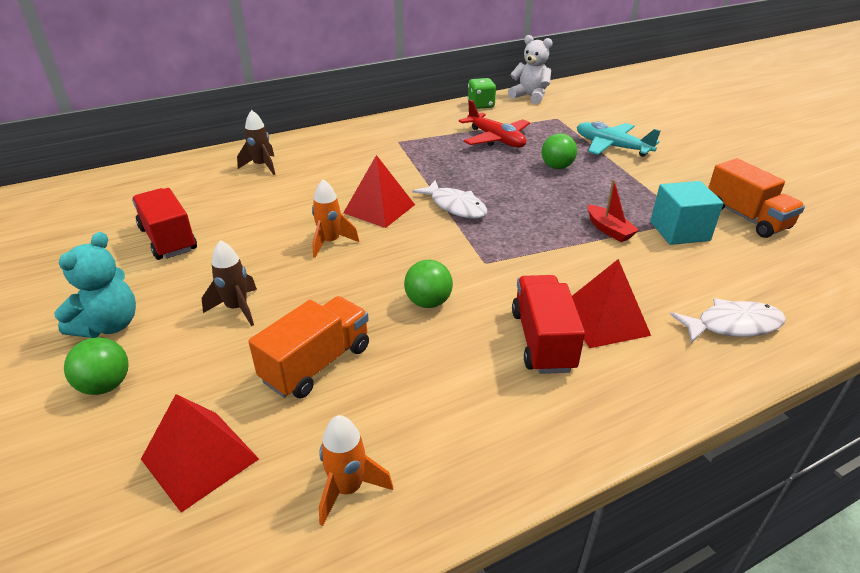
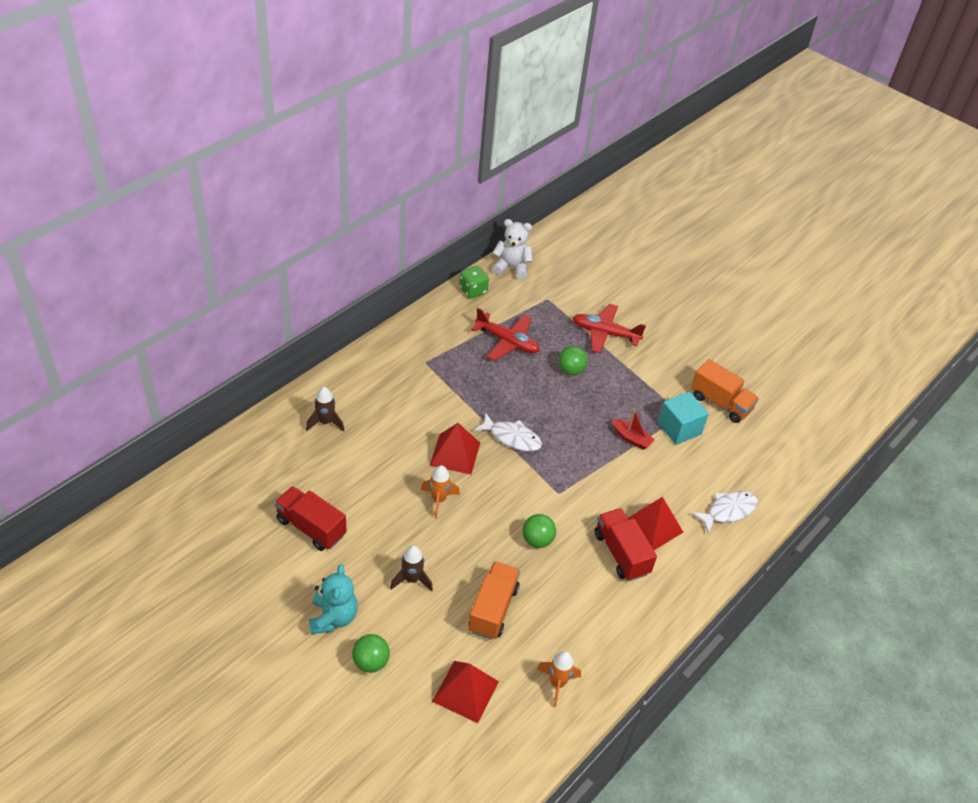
camera: 25 degrees left, 10 degrees up
(612, 147) = (605, 333): turquoise plane -> red plane

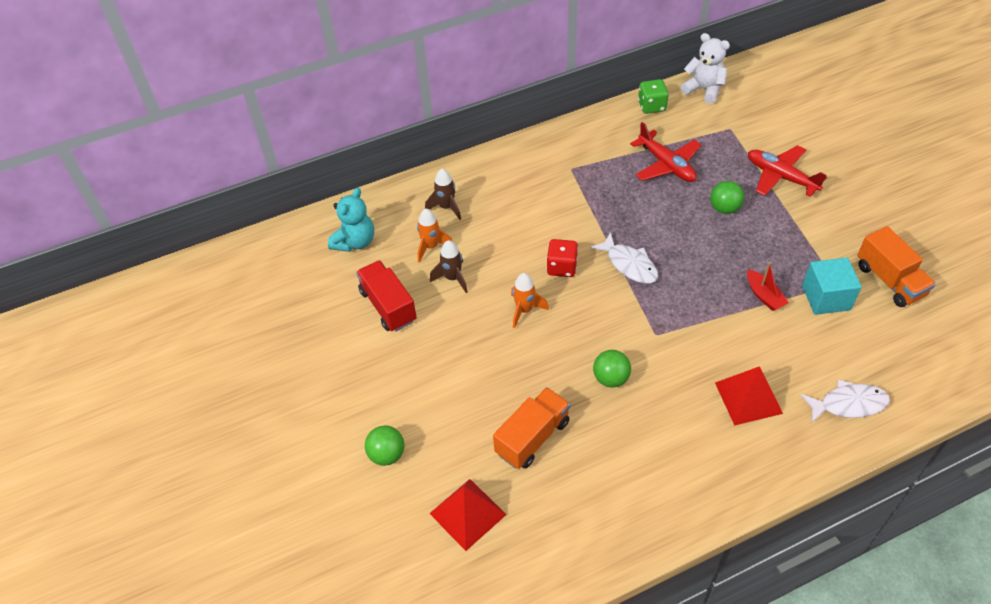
camera: 30 degrees right, 5 degrees up
(333, 617) = (370, 399): turquoise teddy bear -> turquoise teddy bear (355, 242)
(412, 579) = (463, 383): brown rocket -> brown rocket (452, 278)
(455, 454) = (562, 267): red pyramid -> red dice
(557, 683) = (567, 537): orange rocket -> orange rocket (431, 247)
(621, 553) = (699, 417): red truck -> none

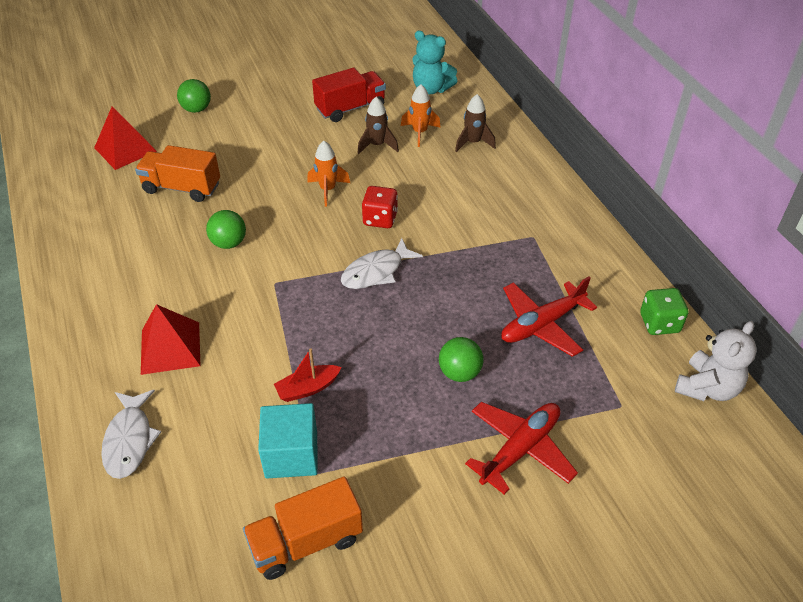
camera: 90 degrees right, 5 degrees down
(532, 437) = (182, 188): orange truck -> orange truck turned 150 degrees clockwise

